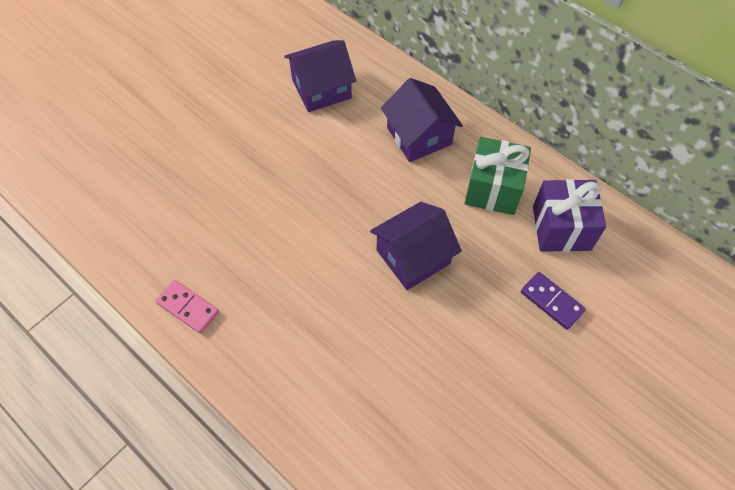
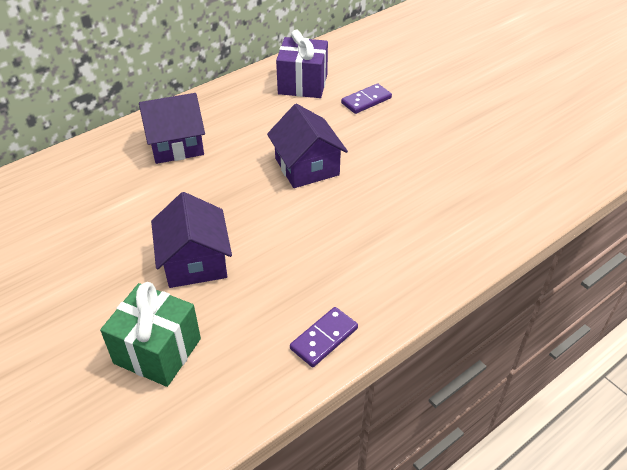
camera: 80 degrees left, 15 degrees down
(188, 307) = (324, 338): pink domino -> purple domino
(321, 89) = (78, 204): purple house -> purple house (195, 262)
(493, 189) = (253, 111): green gift -> green gift (157, 351)

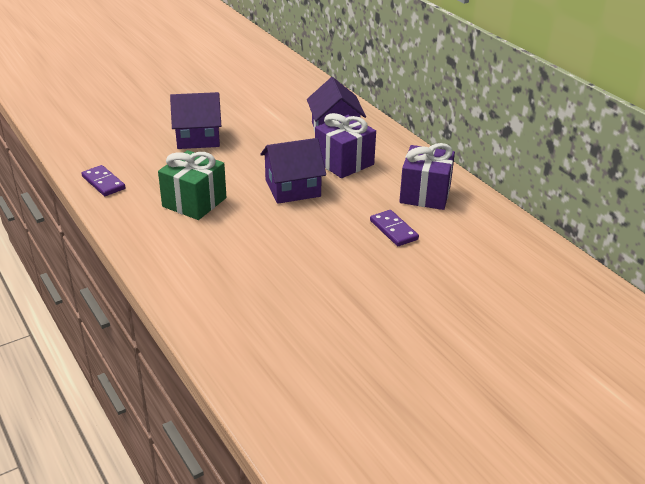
camera: 95 degrees right, 10 degrees down
(157, 351) = (127, 125): green gift -> green gift (194, 202)
(249, 134) = (344, 163): none -> purple gift

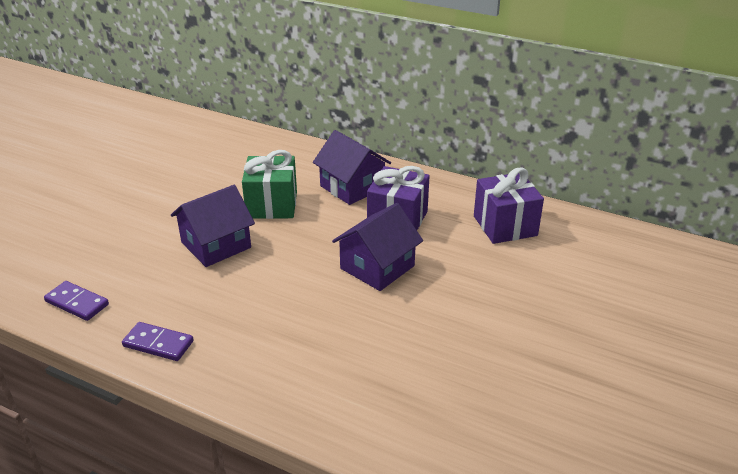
camera: 30 degrees left, 0 degrees up
(194, 202) = (291, 325): green gift -> green gift (272, 205)
(393, 230) = (518, 275): purple domino -> purple domino (77, 303)

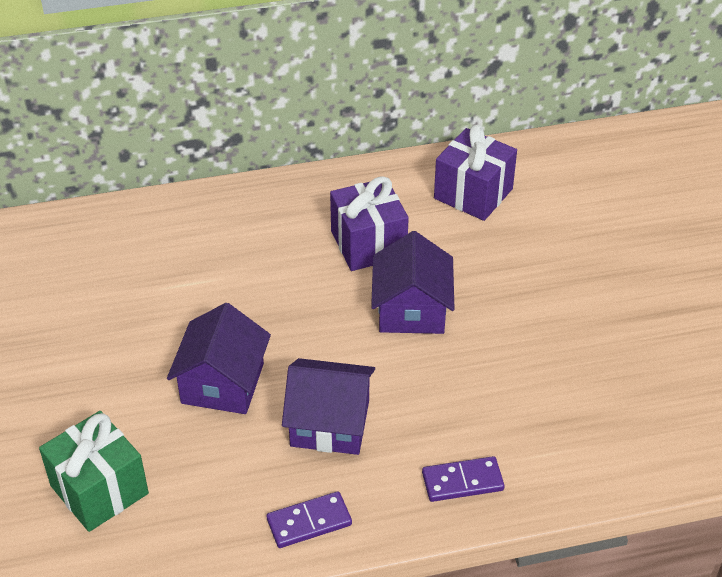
camera: 40 degrees left, 10 degrees up
(77, 303) = (164, 540): purple domino -> purple domino (462, 481)
(272, 205) = (219, 300): green gift -> green gift (99, 489)
(352, 187) = (277, 230): purple house -> purple house (330, 423)

